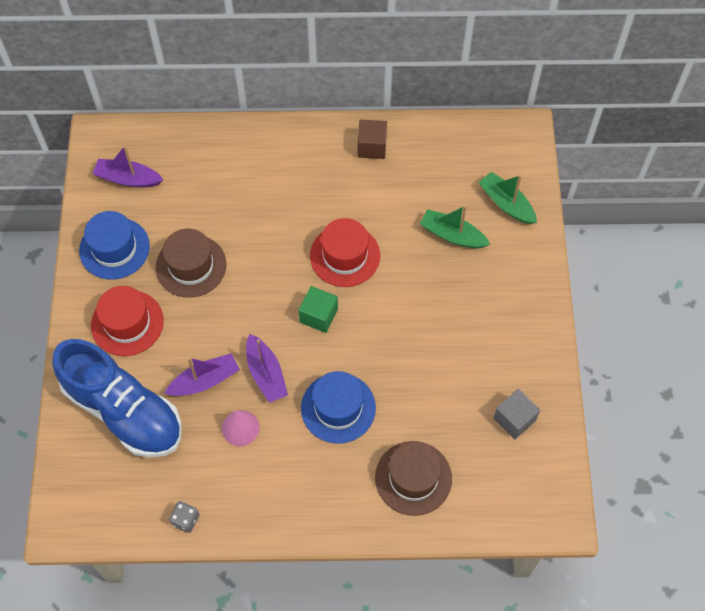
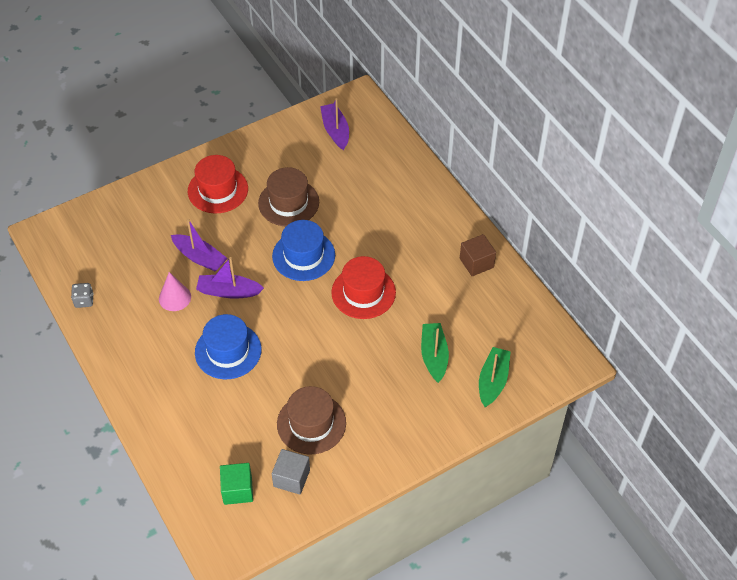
camera: 60 degrees right, 10 degrees down
(114, 248) = (273, 152): blue hat -> blue hat (303, 255)
(124, 410) = (148, 223): blue shoe -> none
(266, 374) = (228, 291): purple boat -> purple boat turned 60 degrees clockwise
(318, 315) = (299, 301): green cube -> green cube (237, 490)
(413, 478) = (197, 429): brown hat -> brown hat (311, 423)

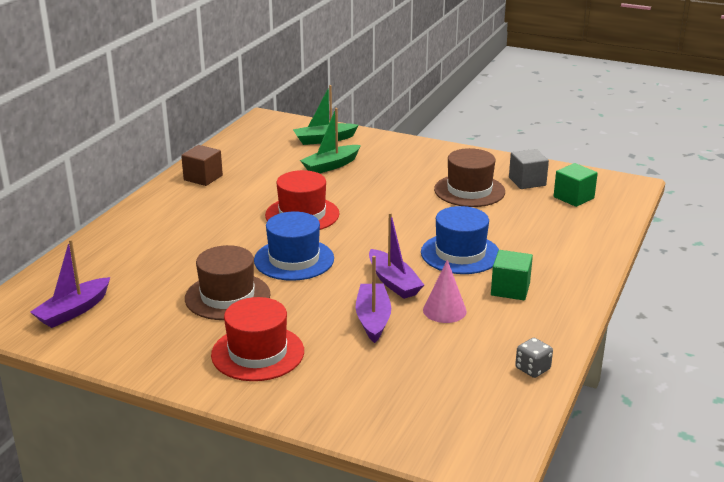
camera: 125 degrees left, 25 degrees down
(162, 348) = (510, 289): none -> green cube

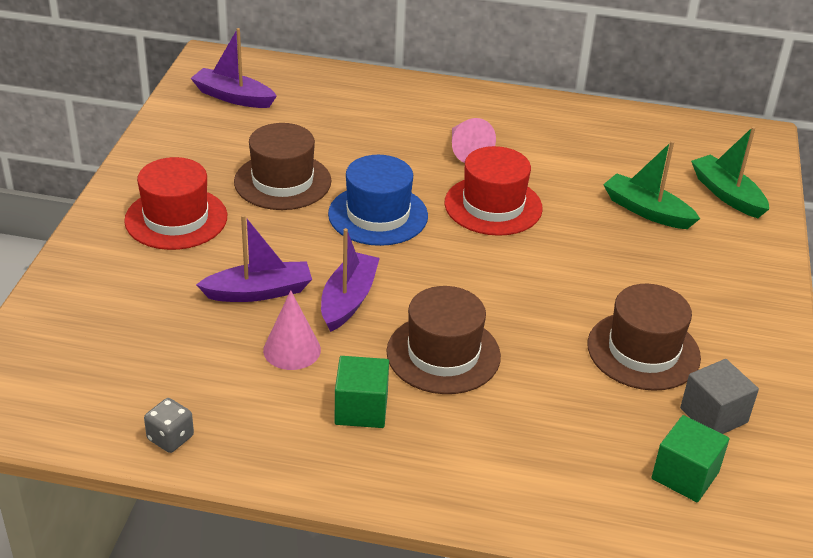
camera: 75 degrees right, 10 degrees up
(203, 178) = (553, 118): brown cube -> none
(226, 215) = (466, 151): none -> pink cone
(393, 282) = (348, 300): purple boat -> purple boat turned 150 degrees clockwise
(460, 254) = (443, 354): blue hat -> brown hat

